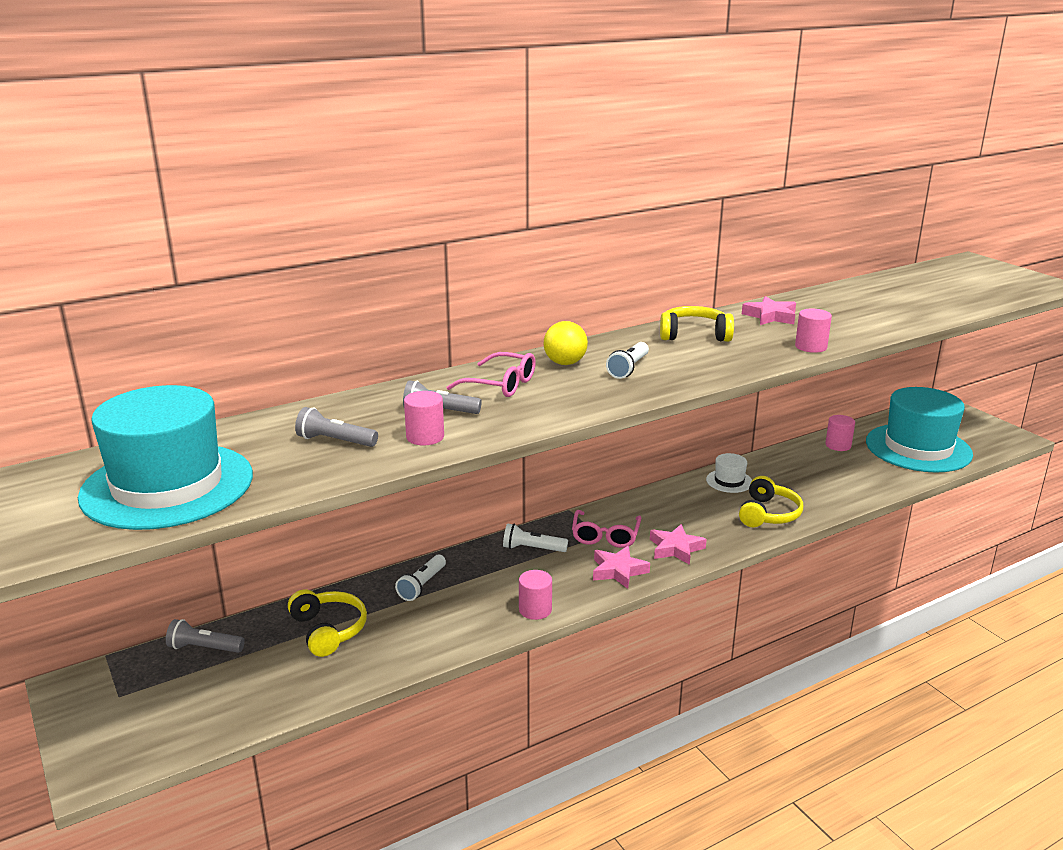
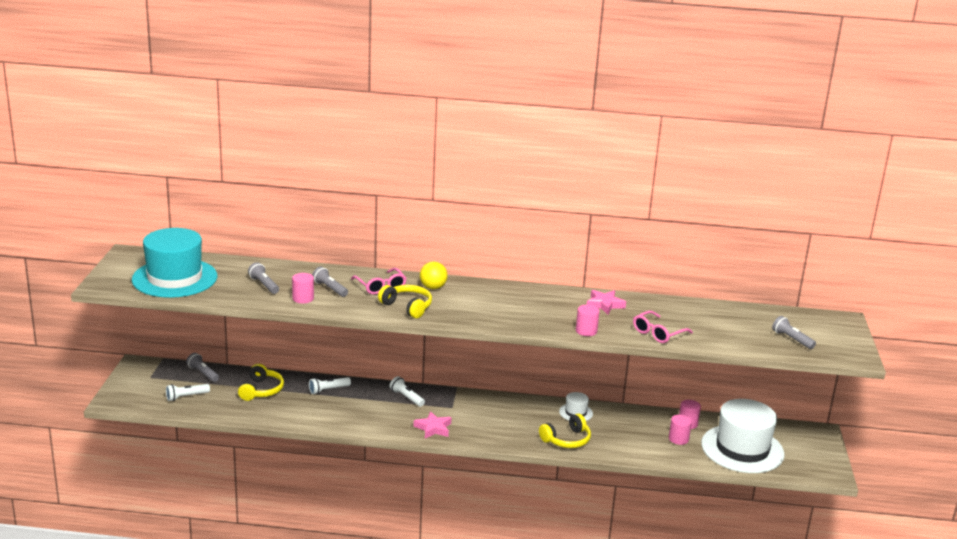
camera: 35 degrees right, 0 degrees up
(535, 610) = (364, 426): pink cylinder -> pink cylinder (678, 439)
(605, 536) = (454, 409): pink glasses -> pink glasses (658, 333)
(628, 368) = (459, 303): white flashlight -> white flashlight (186, 397)
(675, 548) = (482, 432): pink star -> none
(694, 335) = (534, 298): yellow headphones -> yellow headphones (407, 307)
(918, 448) = (742, 449): turquoise hat -> white hat
(977, 289) = (791, 339): none -> grey flashlight

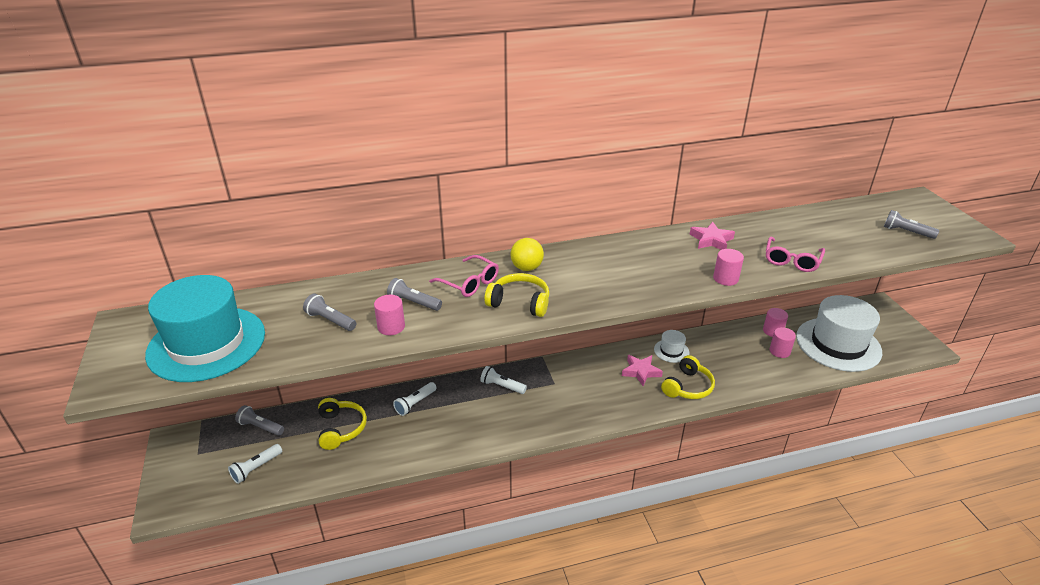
camera: 20 degrees left, 10 degrees up
(433, 428) = (554, 417): pink star -> pink star (641, 372)

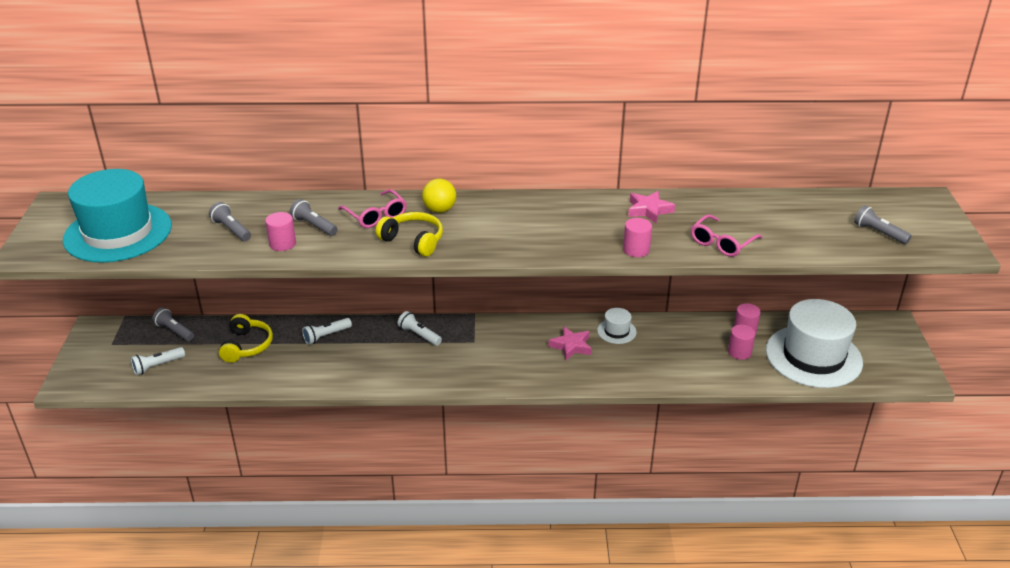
camera: 15 degrees right, 0 degrees up
(688, 387) = (614, 369): yellow headphones -> none

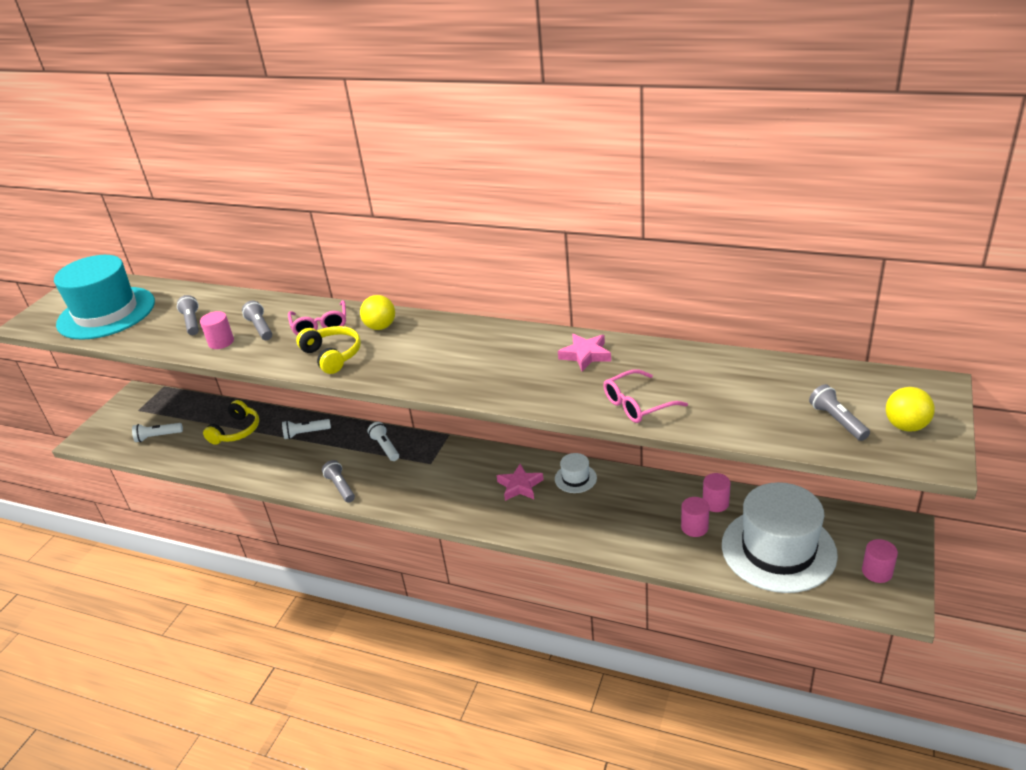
camera: 25 degrees right, 0 degrees up
(174, 331) = (190, 407): grey flashlight -> grey flashlight (340, 487)
(636, 250) = (538, 398): pink cylinder -> pink cylinder (877, 572)
(928, 229) = (906, 426): none -> yellow ball

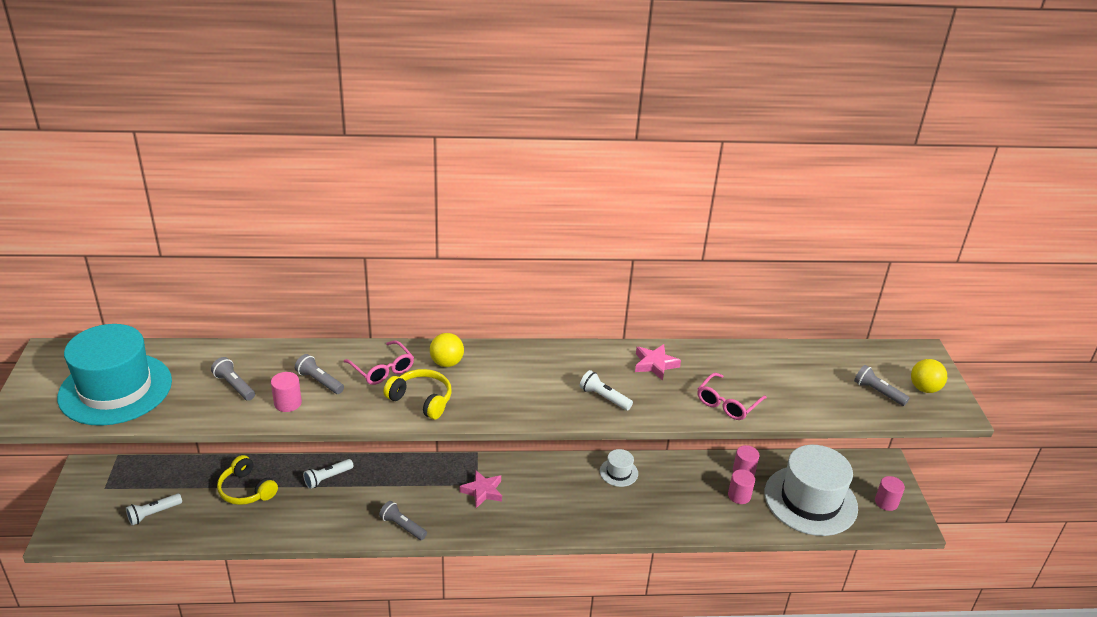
camera: 30 degrees left, 0 degrees up
(236, 431) = (246, 490): yellow headphones -> yellow headphones turned 135 degrees clockwise
(385, 447) = (422, 477): white flashlight -> white flashlight (604, 397)
(520, 486) = (574, 489): pink star -> pink star (482, 491)

